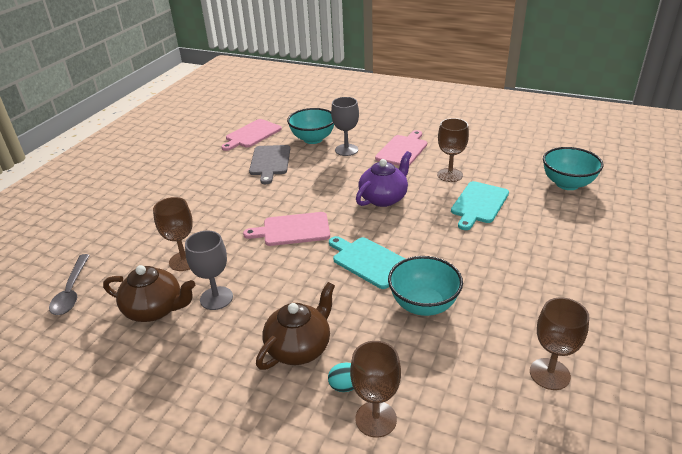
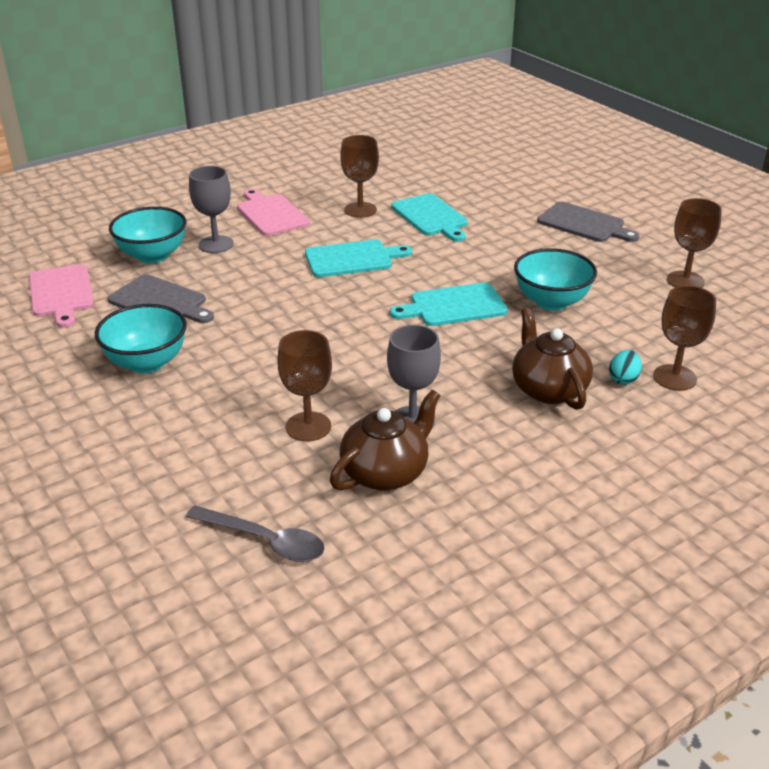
camera: 60 degrees left, 0 degrees up
(293, 230) = (339, 332): pink cutting board -> none
(384, 198) = (352, 259): purple teapot -> turquoise cutting board
(567, 184) = (454, 167): turquoise bowl -> turquoise bowl (147, 363)
(570, 277) = (584, 224): none -> grey cutting board

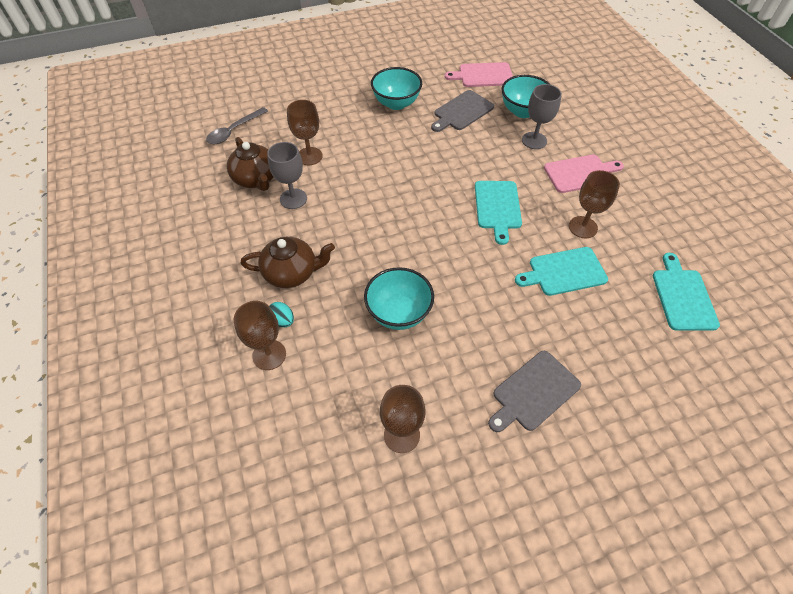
camera: 105 degrees right, 20 degrees up
(454, 306) = (412, 250): turquoise cutting board -> turquoise cutting board (683, 296)

